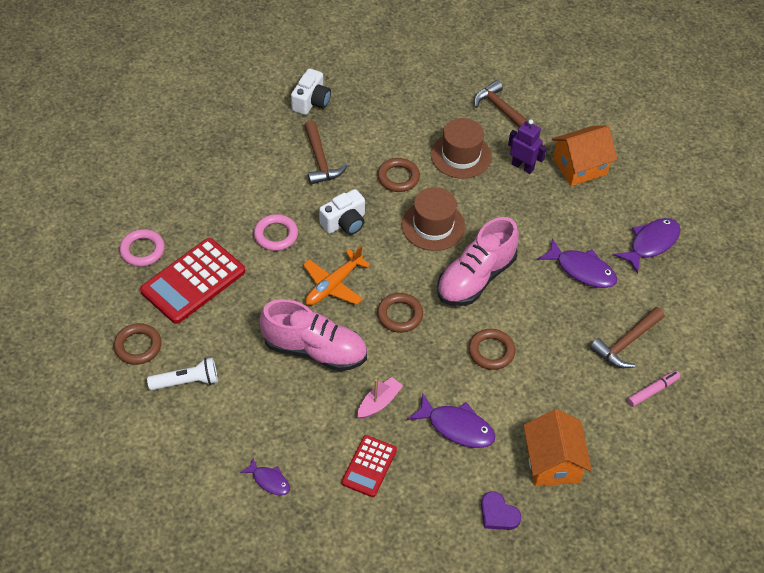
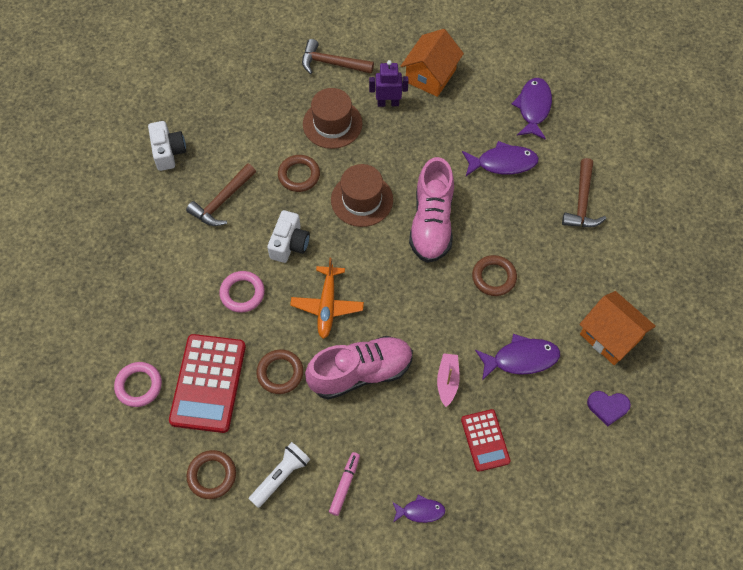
camera: 35 degrees left, 10 degrees up
(320, 160) = (222, 201): brown hammer -> brown hammer turned 90 degrees clockwise
(399, 315) = (400, 295): brown ring -> brown ring (280, 373)
(653, 391) = (630, 228): pink marker -> pink marker (345, 485)

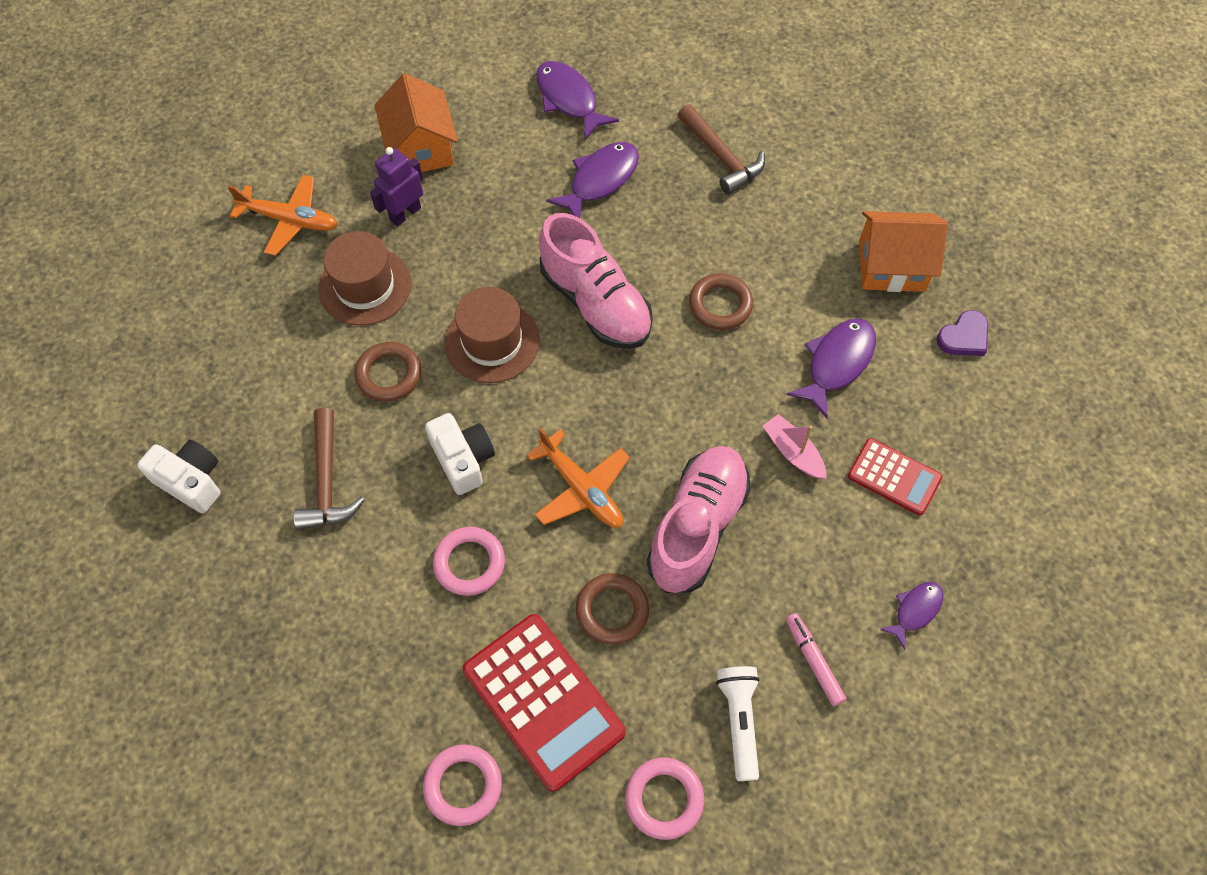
camera: 45 degrees left, 0 degrees up
(212, 475) = (664, 799): brown ring -> pink ring
(332, 63) = (289, 220): brown hammer -> orange plane

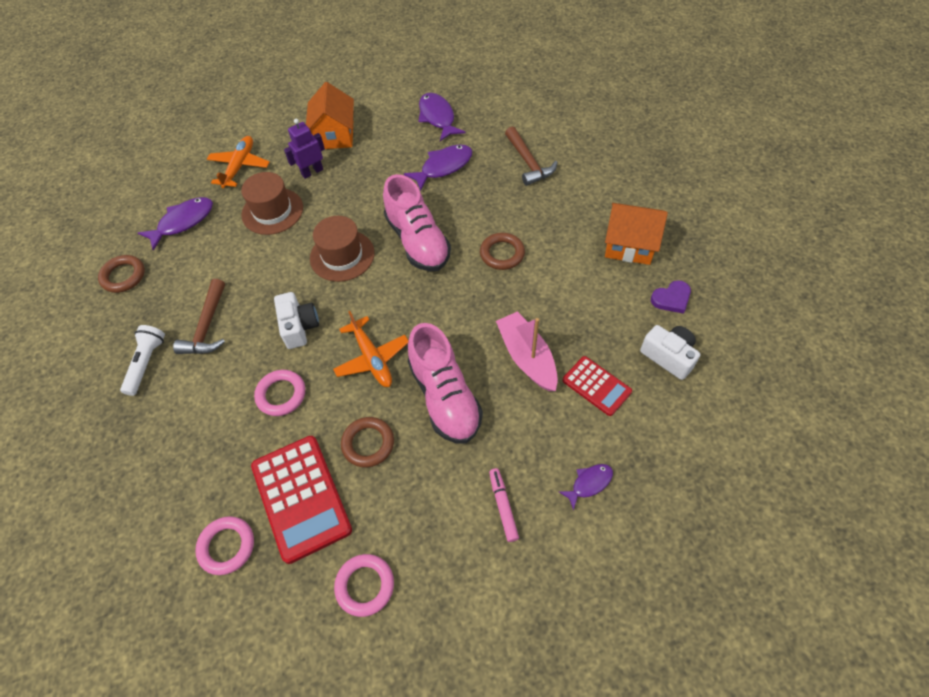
camera: 15 degrees right, 5 degrees down
(191, 481) = (123, 313): white camera -> white camera (668, 356)
(289, 220) = (239, 167): orange plane -> orange plane turned 105 degrees counterclockwise
(389, 374) = (269, 266): brown ring -> brown ring (123, 276)
(697, 527) = (444, 397): pink shoe -> pink shoe turned 120 degrees clockwise
(739, 721) = (436, 539): white flashlight -> white flashlight (146, 363)
(793, 452) = (527, 357): pink boat -> pink boat, size x1.62
(836, 363) = (574, 303): purple fish -> purple fish (183, 222)

